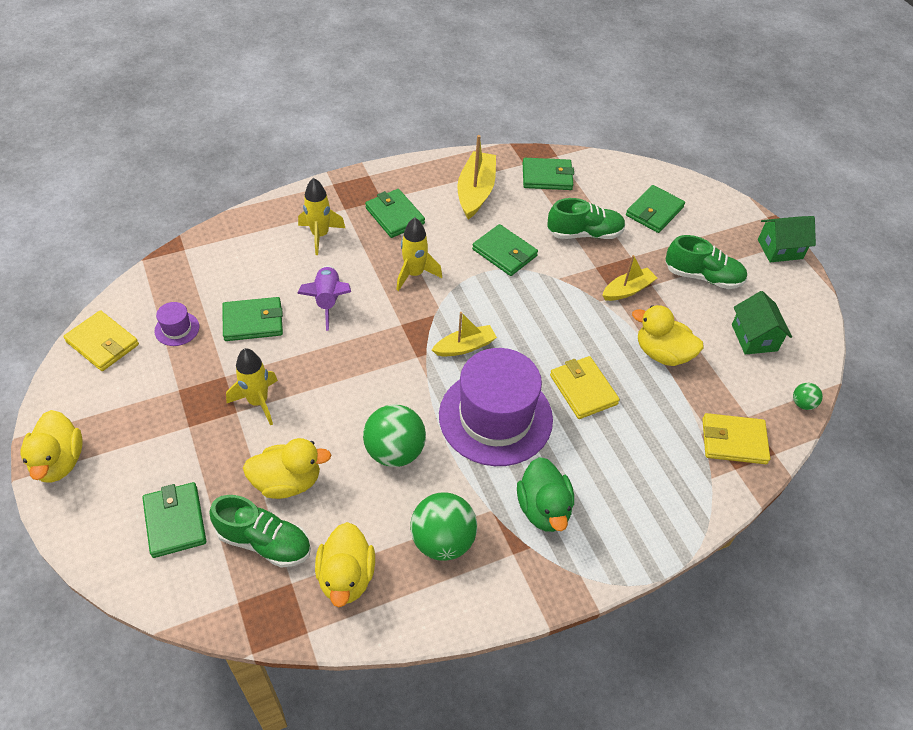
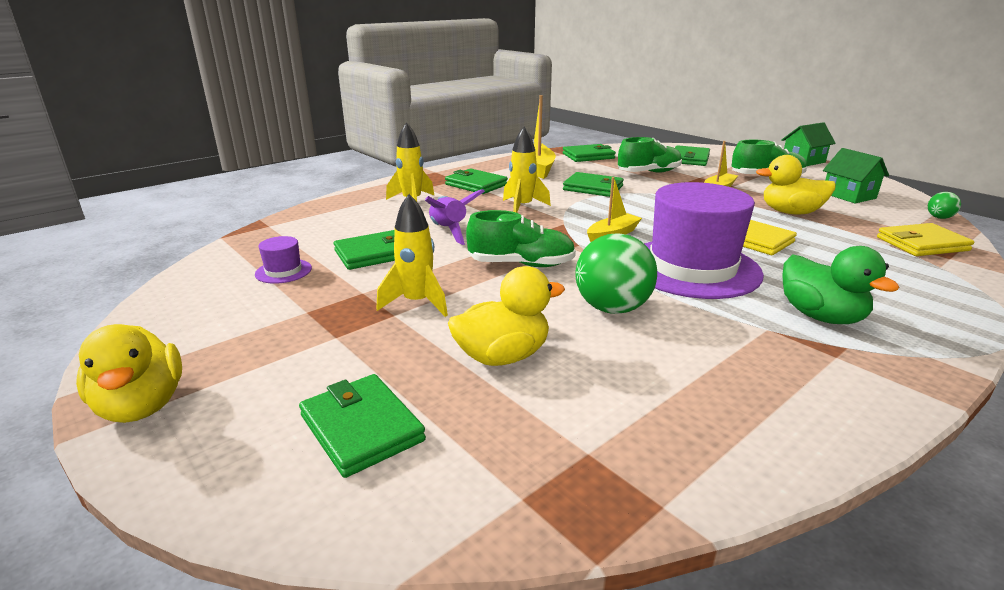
camera: 15 degrees left, 25 degrees down
(102, 343) = (187, 295): yellow wallet -> none
(264, 542) = (514, 418): green shoe -> green shoe (521, 264)
(346, 577) = (660, 426): yellow duck -> none
(442, 540) = (744, 364): green ball -> none

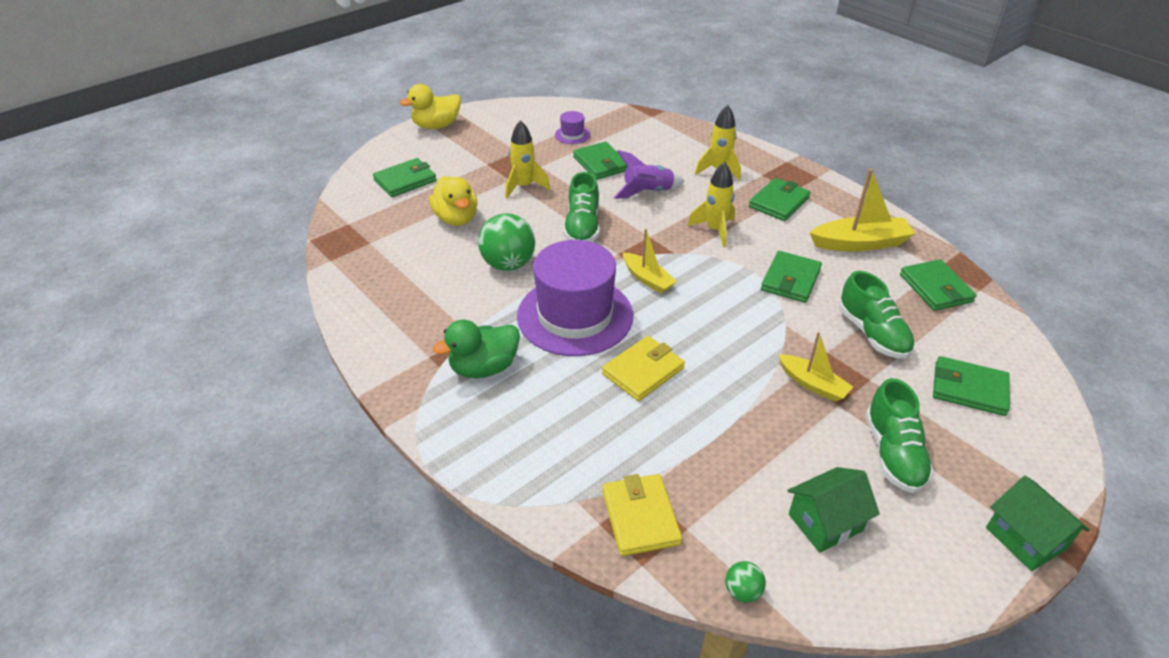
camera: 90 degrees right, 15 degrees up
(790, 212) = (735, 430): yellow duck -> none

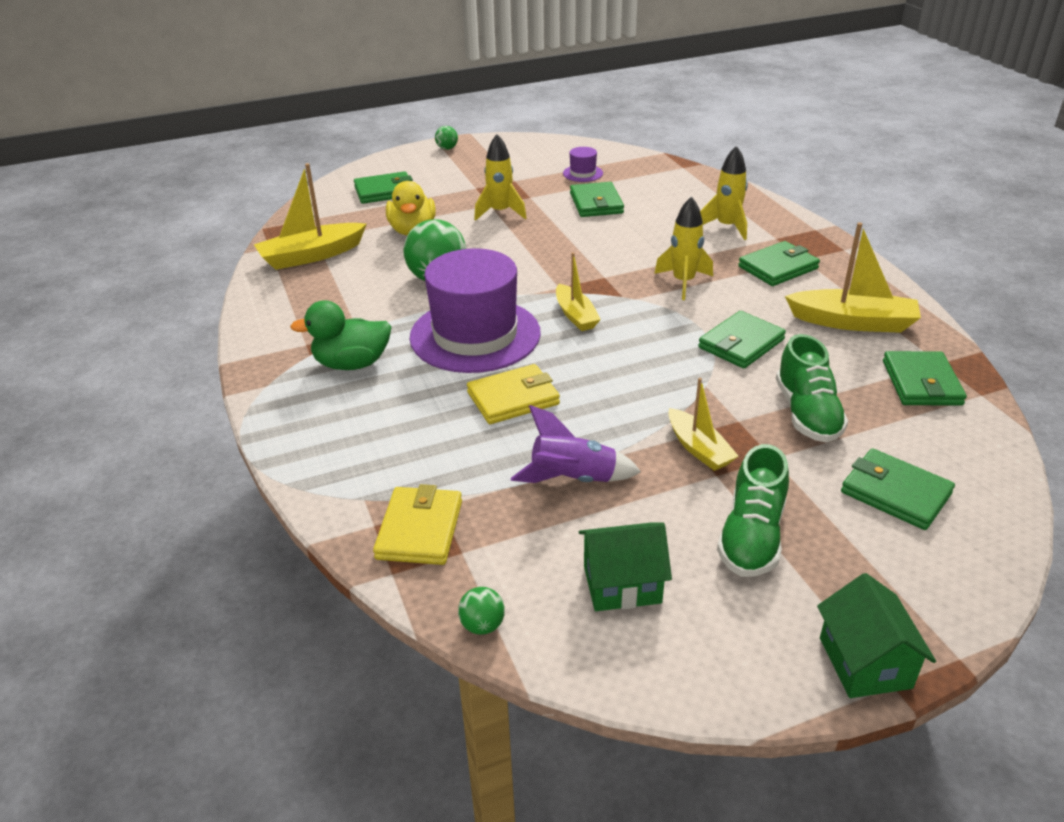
camera: 20 degrees right, 5 degrees down
(377, 262) = (311, 256): none -> yellow boat
(436, 126) = (447, 148): yellow duck -> green ball
(582, 227) = (537, 257): green shoe -> none
(647, 192) = (630, 236): purple rocket -> purple rocket (573, 479)

